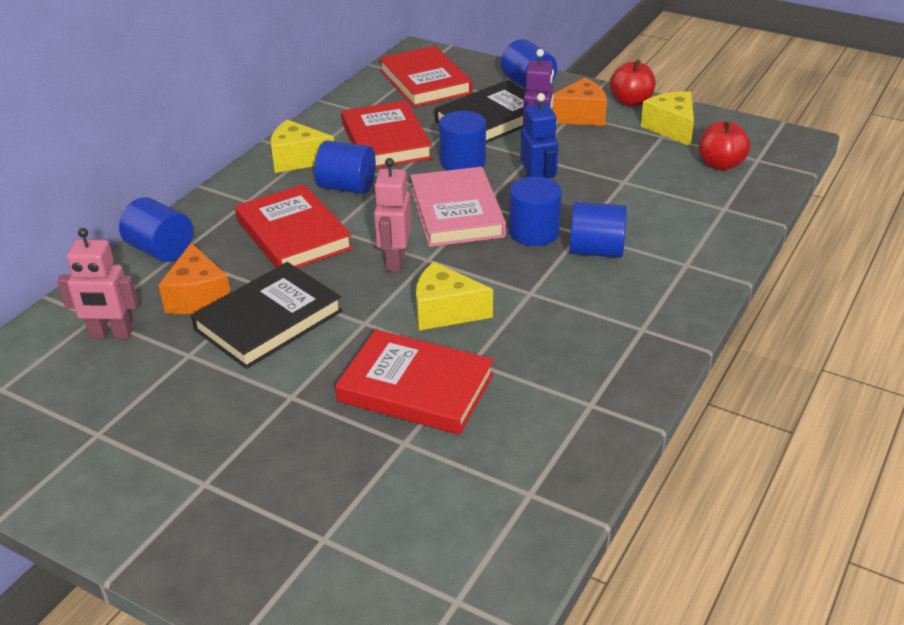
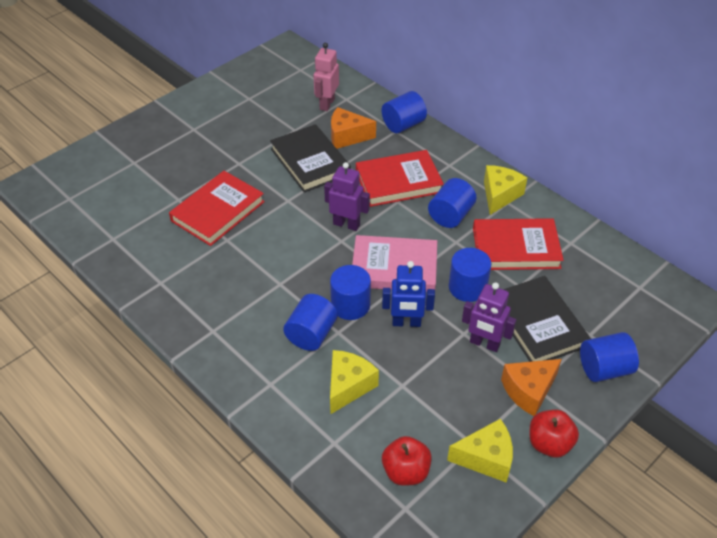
camera: 105 degrees right, 10 degrees up
(395, 261) = (346, 224): pink robot -> purple robot
(425, 82) = (622, 293): red book -> none
(445, 311) = (280, 237): yellow cheese -> yellow cheese (348, 386)
(580, 116) = (529, 391): orange cheese -> orange cheese turned 60 degrees clockwise

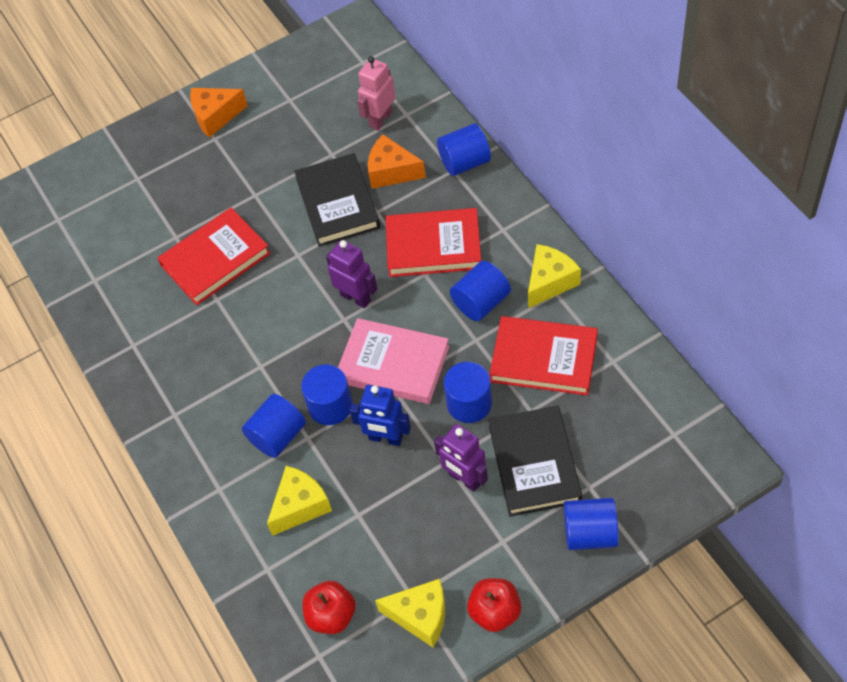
camera: 20 degrees right, 10 degrees up
(529, 391) = (494, 545): orange cheese -> orange cheese (215, 116)

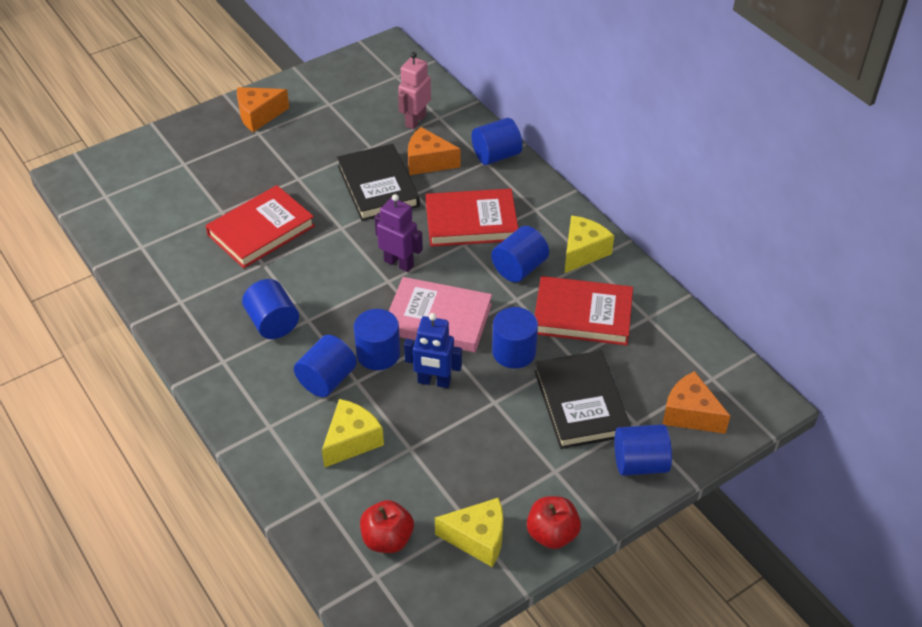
camera: 10 degrees left, 10 degrees down
(225, 370) = (273, 323): none -> blue cylinder
(464, 479) = (514, 417): purple robot -> none
(647, 476) = (690, 414): none -> orange cheese

